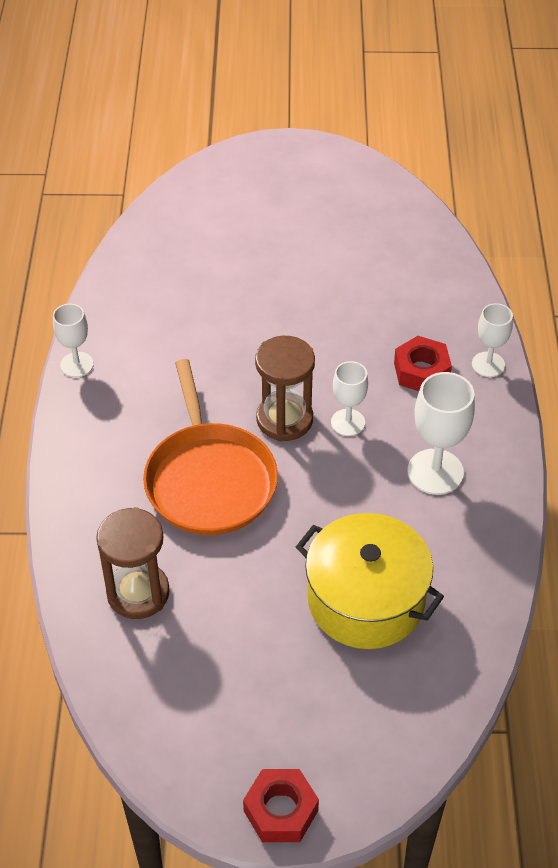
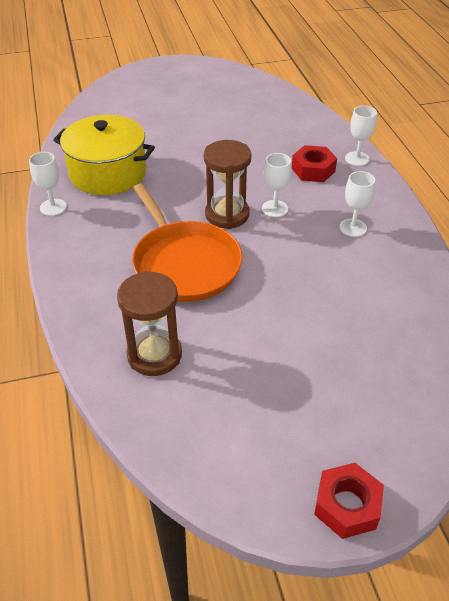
camera: 15 degrees left, 5 degrees down
(366, 600) = (342, 322): yellow pot -> yellow pot (108, 173)
(435, 472) = (353, 227): white goblet -> white goblet, size x0.63

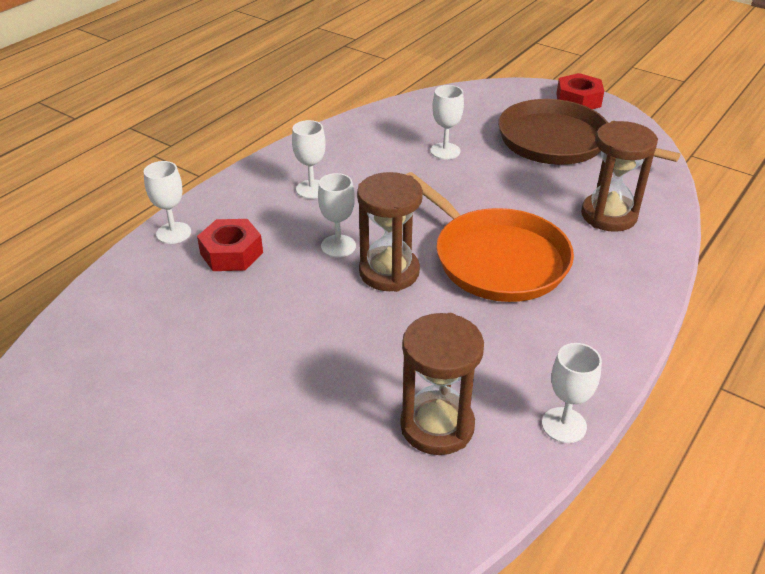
camera: 130 degrees left, 5 degrees down
(108, 173) = (437, 426): yellow pot -> brown hourglass
(184, 263) = (496, 259): orange pan -> orange pan turned 120 degrees clockwise
(281, 412) = (559, 142): none -> brown pan
(340, 324) = (445, 151): none -> white goblet

